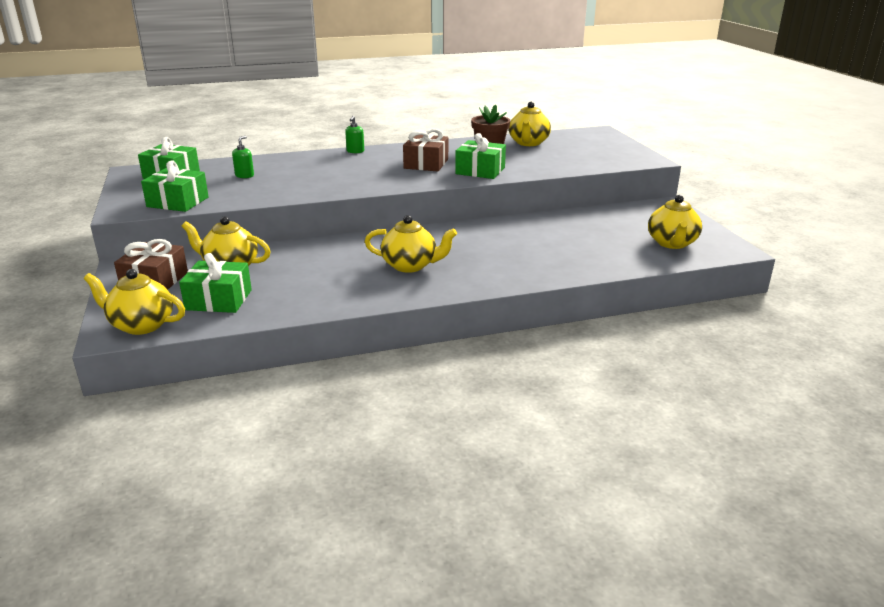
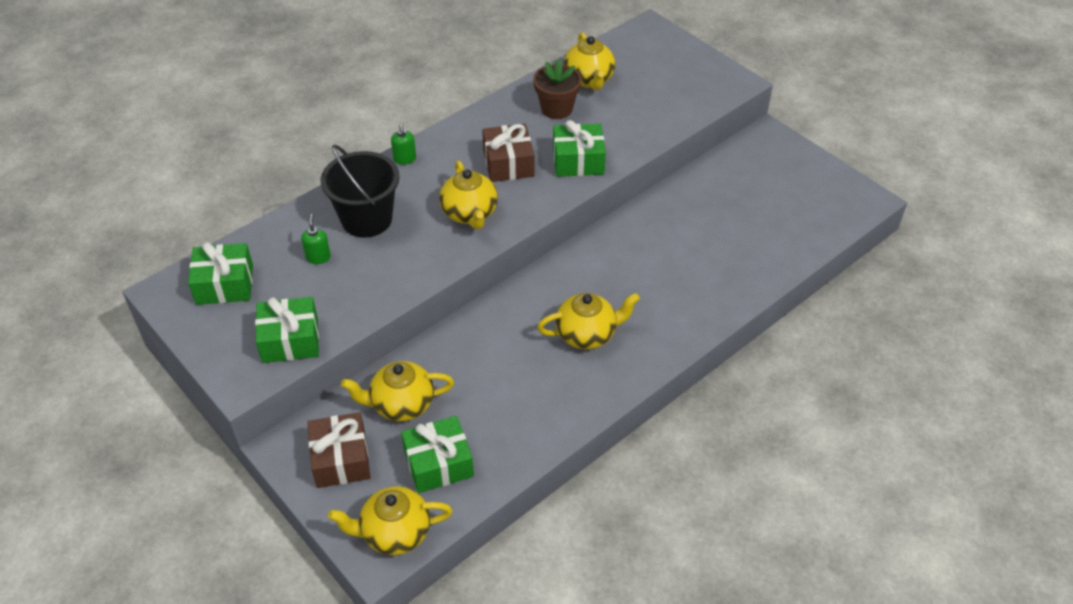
camera: 25 degrees left, 20 degrees up
(297, 168) = (366, 219): none -> black bucket
(672, 243) = (808, 207): yellow teapot -> yellow teapot (470, 214)

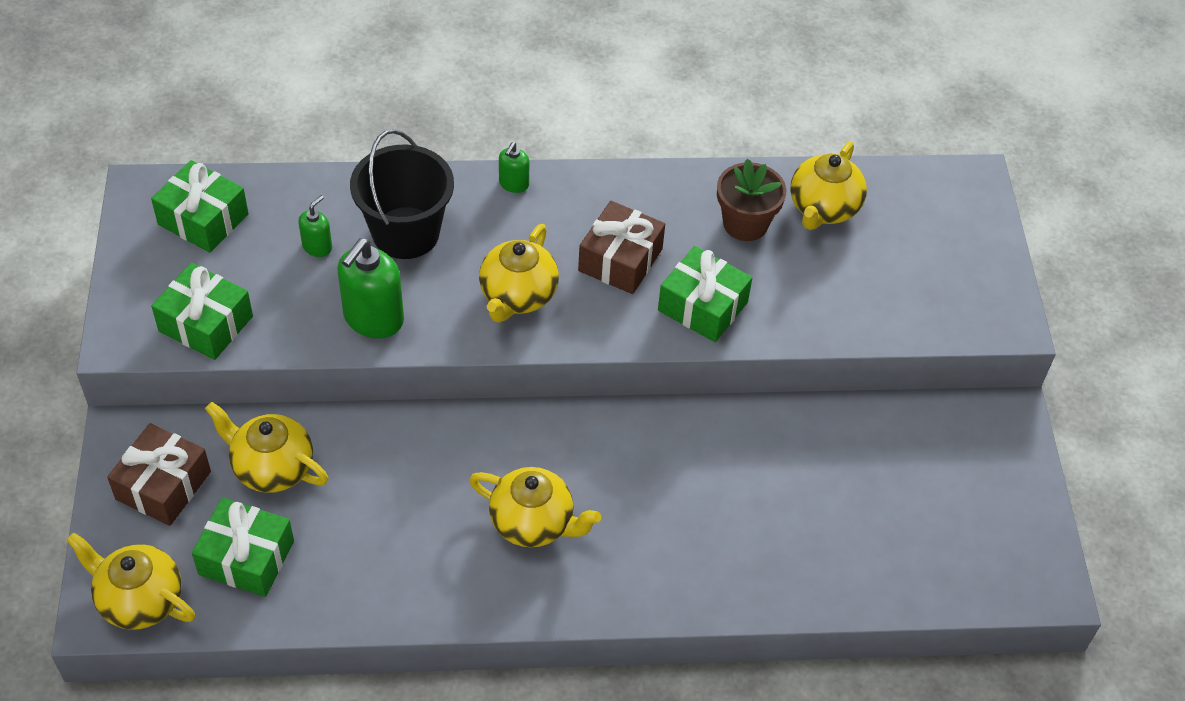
camera: 35 degrees right, 5 degrees up
(396, 275) = (373, 319): none -> green soap dispenser

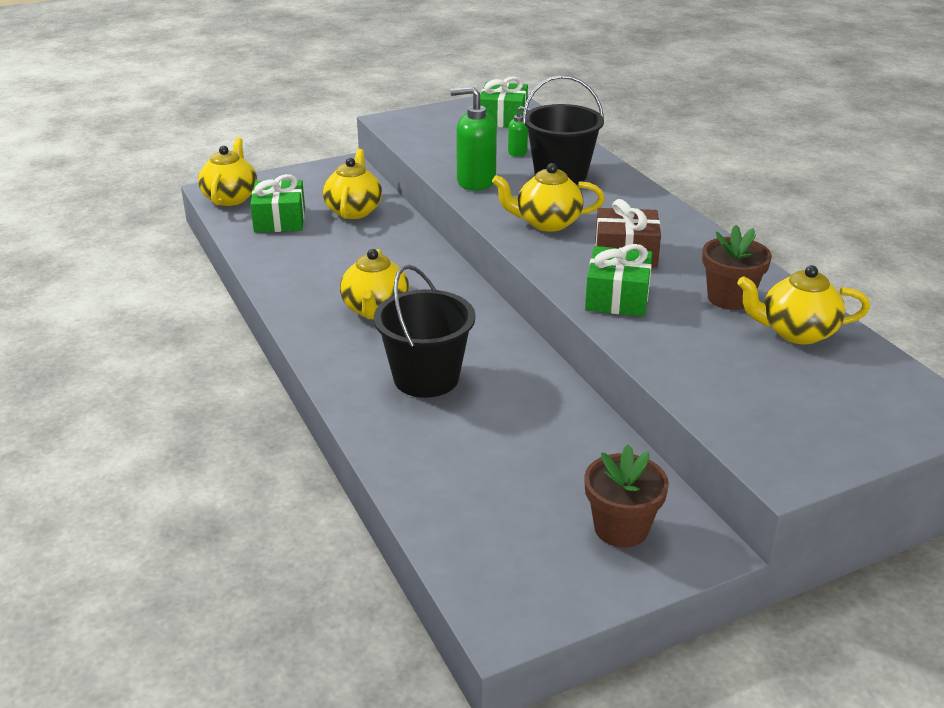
camera: 70 degrees right, 20 degrees down
(163, 485) = (316, 184): brown gift -> none
(206, 323) = (423, 137): green gift -> none
(513, 184) = (650, 199): green soap dispenser -> none
(690, 521) = (426, 378): none -> black bucket
(970, 460) = (621, 528): none -> brown flower pot

